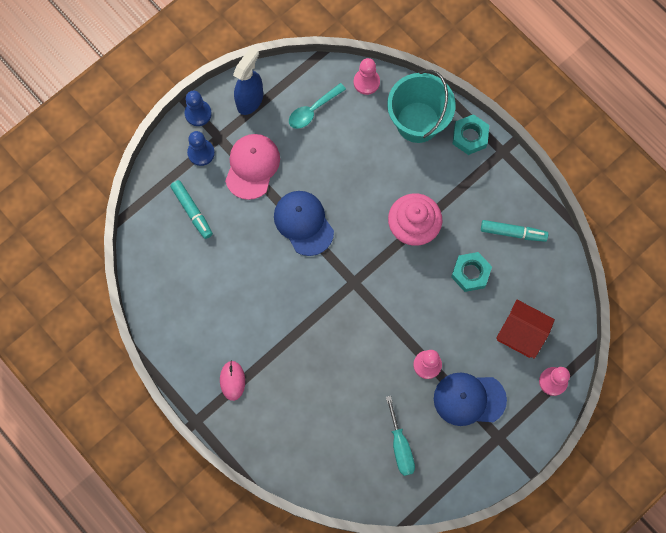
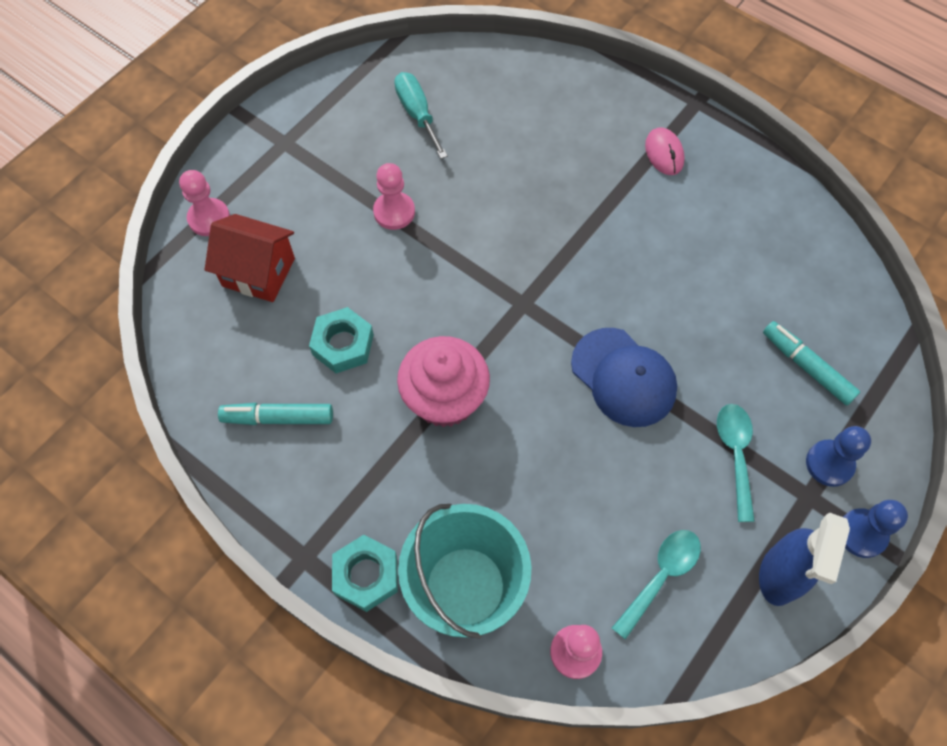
camera: 170 degrees right, 10 degrees down
(252, 166) = (735, 455): pink cap -> turquoise spoon
(469, 399) = (329, 180): blue cap -> none

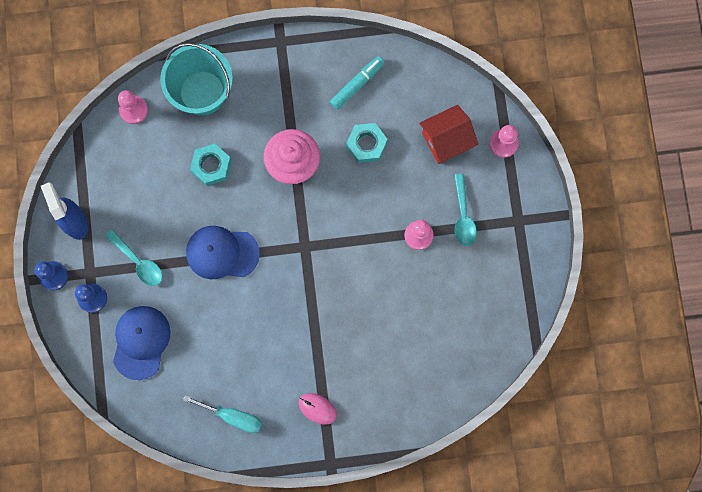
camera: 135 degrees right, 15 degrees up
(366, 575) = (247, 59): turquoise nut -> turquoise nut (211, 166)
(417, 114) = (470, 306): turquoise screwdriver -> turquoise screwdriver (233, 416)
(660, 576) = (125, 174): turquoise spoon -> turquoise spoon (463, 216)
(806, 367) = (141, 342): turquoise marker -> blue cap

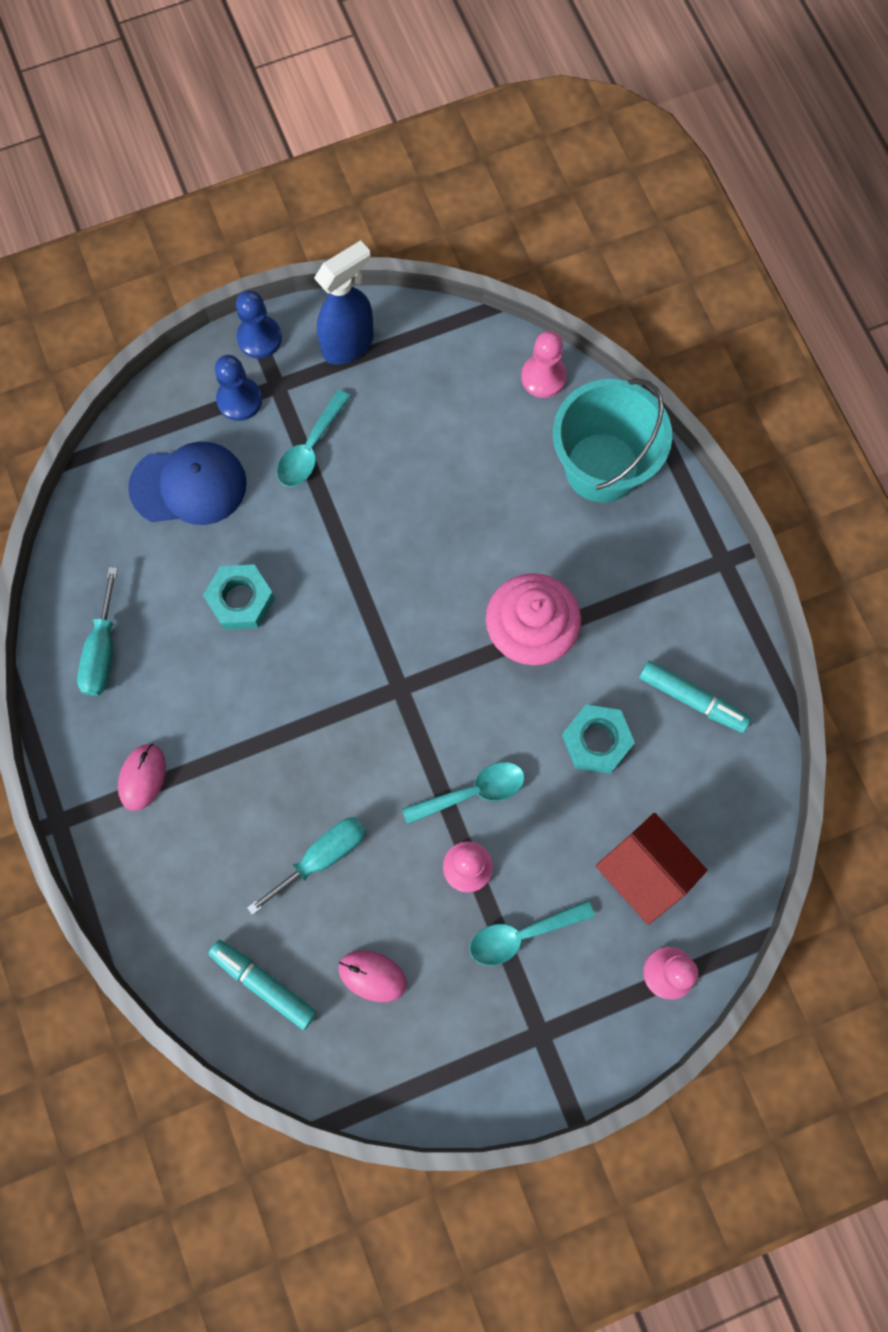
camera: 75 degrees right, 5 degrees down
(211, 166) = (489, 512): turquoise nut -> turquoise nut (241, 600)
(222, 253) = (356, 565): blue cap -> none
(377, 221) = (472, 792): none -> turquoise spoon
(391, 315) = (322, 857): none -> turquoise screwdriver
(453, 364) = (263, 984): none -> turquoise marker
(464, 303) = (372, 976): none -> pink mouse

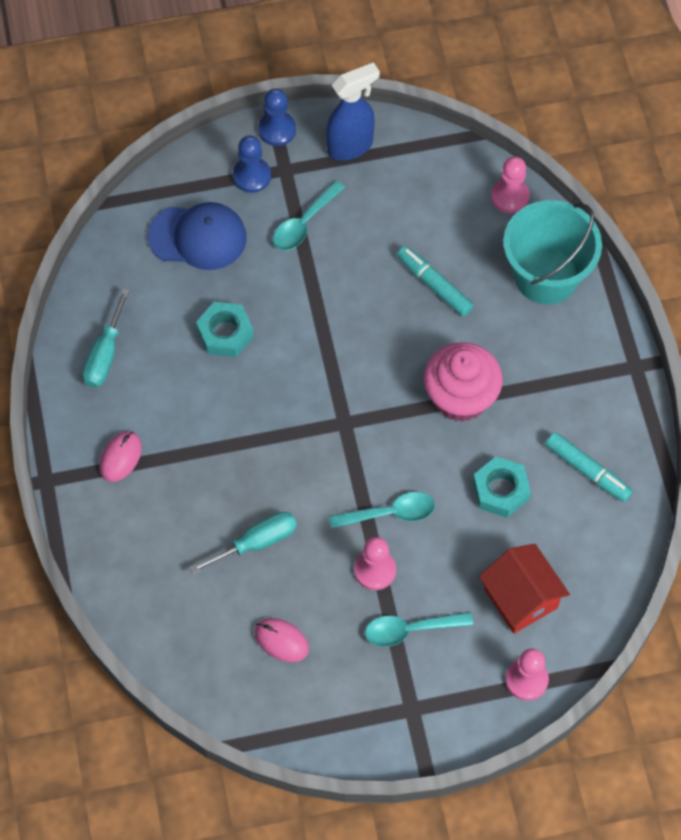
camera: 10 degrees right, 10 degrees down
(263, 984) = (191, 631): turquoise marker -> turquoise marker (434, 285)

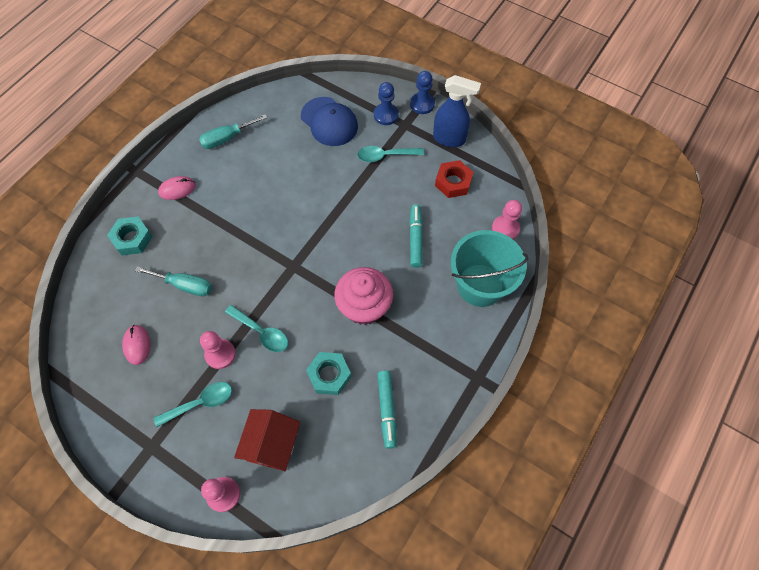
camera: 45 degrees right, 0 degrees up
(225, 333) = (289, 174): turquoise nut -> turquoise nut (132, 239)
(406, 192) = (453, 182): none -> red nut
(410, 629) = (200, 403): turquoise spoon -> turquoise spoon turned 120 degrees clockwise

